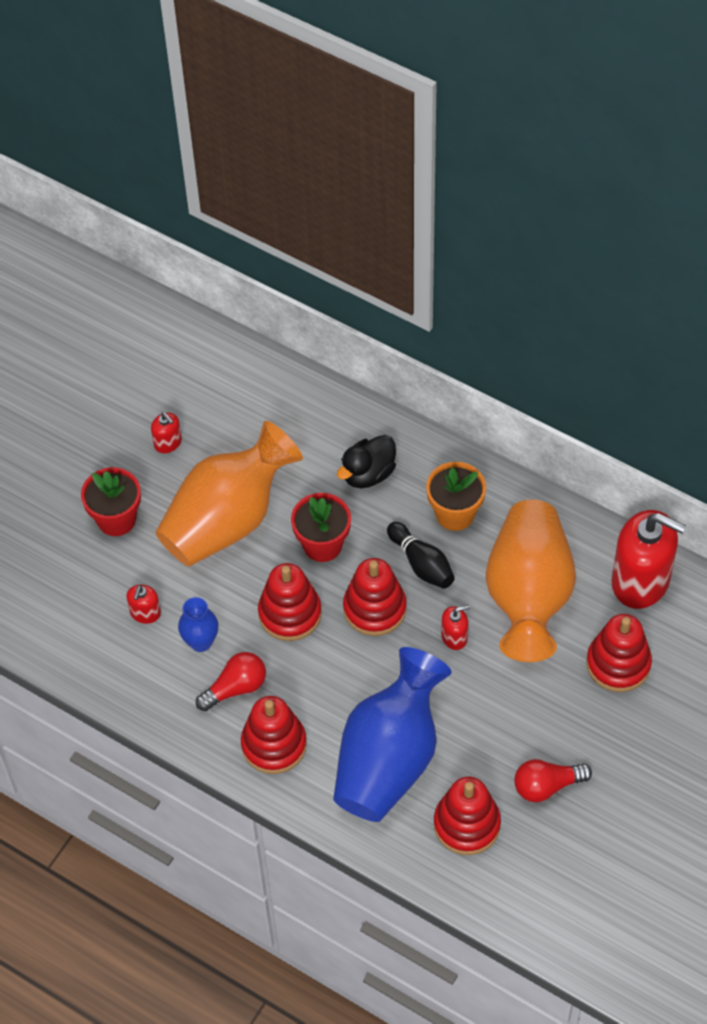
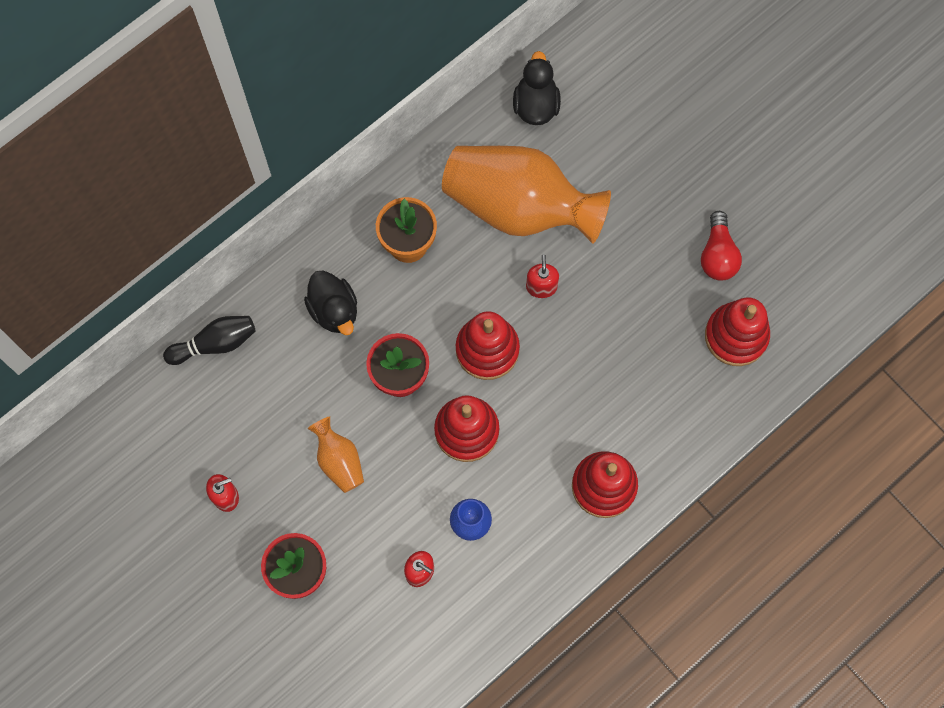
camera: 75 degrees left, 15 degrees up
(228, 519) = (339, 460): orange vase -> orange vase, size x0.45
(235, 688) = (532, 505): red light bulb -> none
(390, 758) = (649, 383): blue vase -> none
(421, 563) = (452, 291): black bowling pin -> black bowling pin (215, 343)
(618, 664) = (614, 153): red stacking toy -> none
(641, 580) = (535, 105): red soap dispenser -> black duck

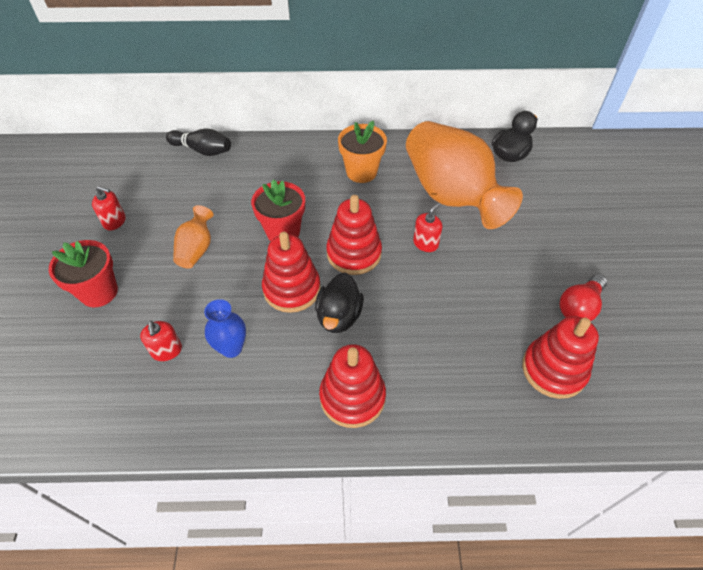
camera: 40 degrees right, 20 degrees down
(334, 310) = (283, 175): black duck -> black duck (339, 316)

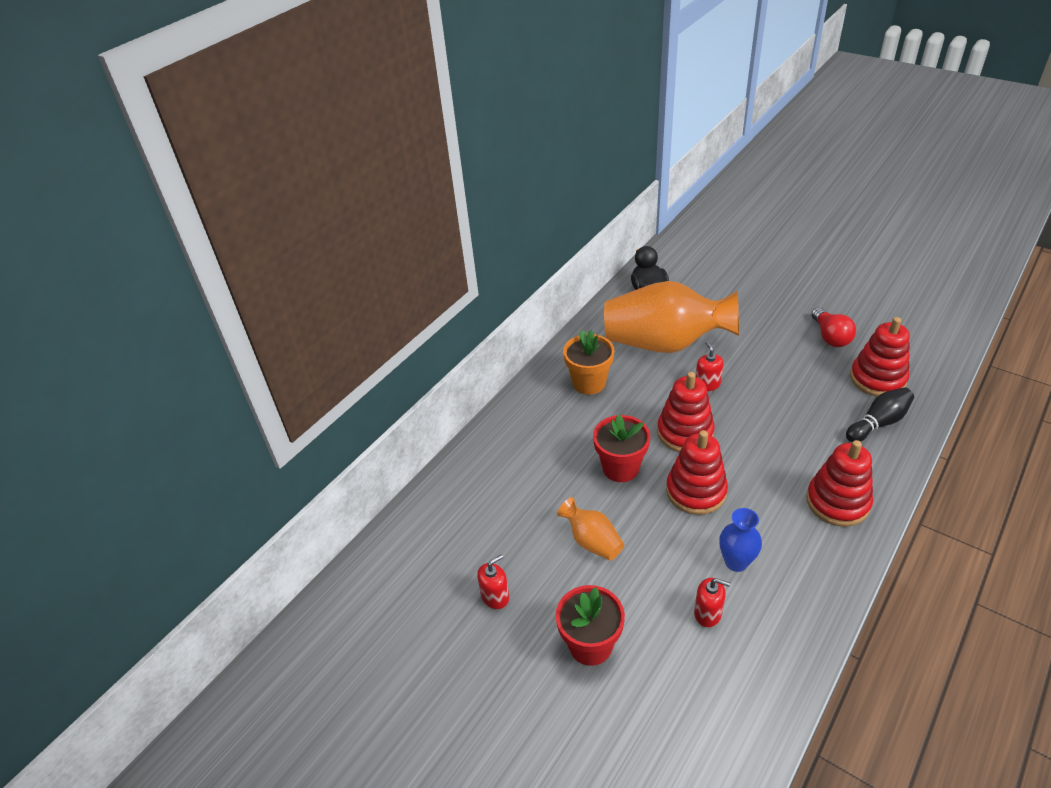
camera: 50 degrees left, 10 degrees down
(202, 150) = (450, 482): black bowling pin -> black bowling pin (878, 423)
(339, 316) = (748, 473): black duck -> none

